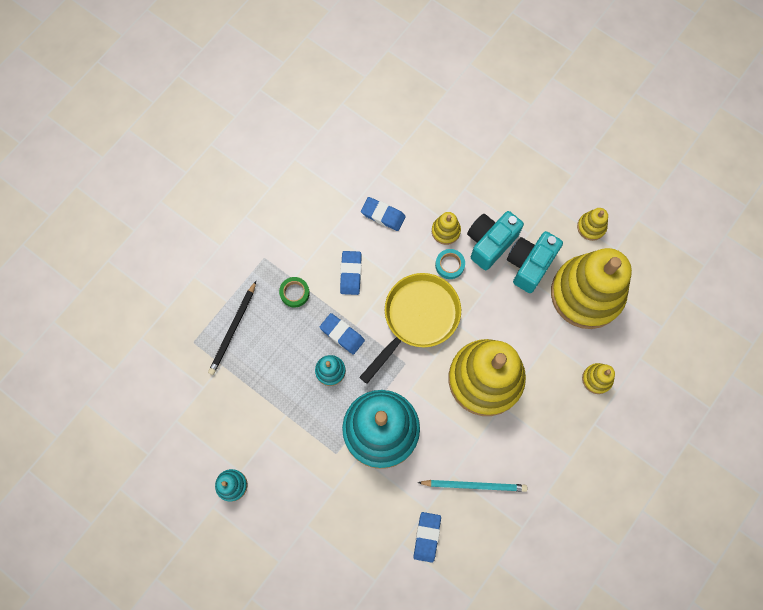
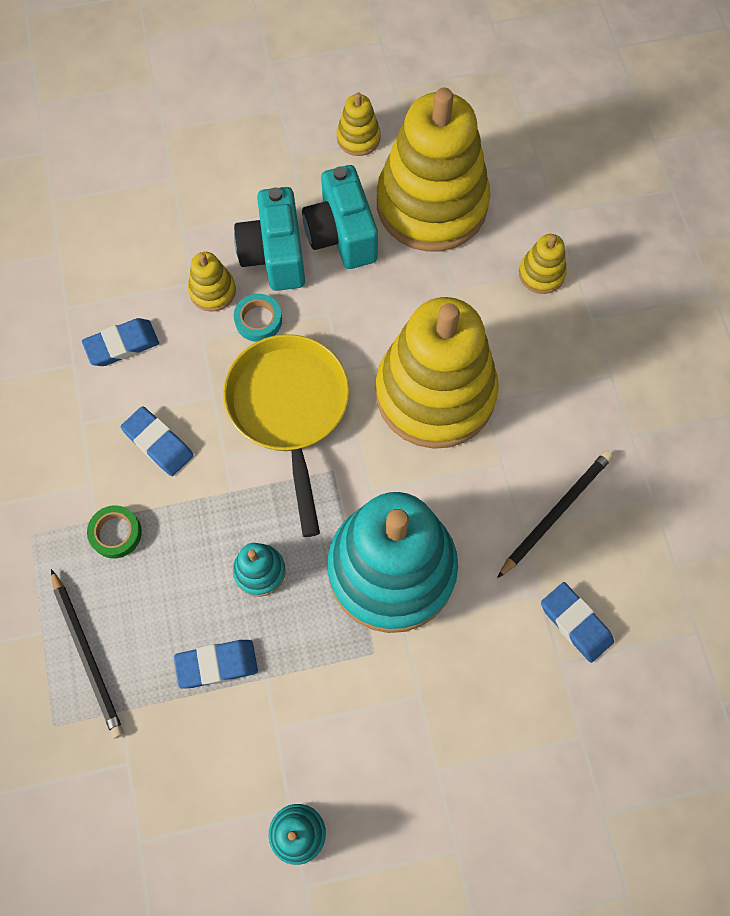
camera: 50 degrees left, 5 degrees down
(342, 334) = (226, 517): blue eraser -> blue eraser (217, 664)
(474, 485) = (556, 512): turquoise pencil -> black pencil

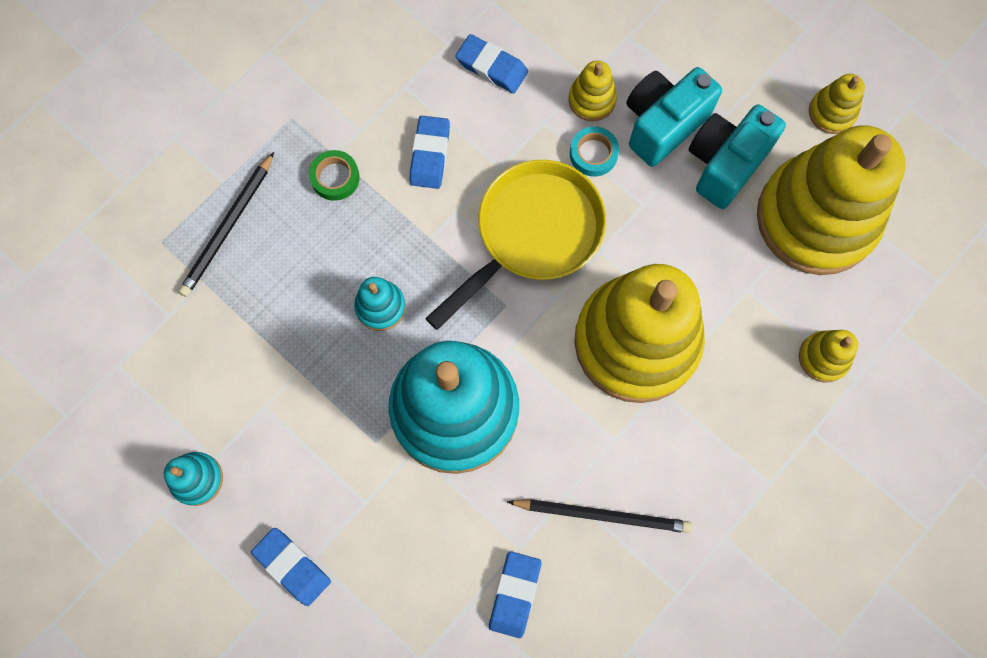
camera: 55 degrees right, 5 degrees up
(217, 664) = (285, 327): blue eraser -> blue eraser (292, 566)

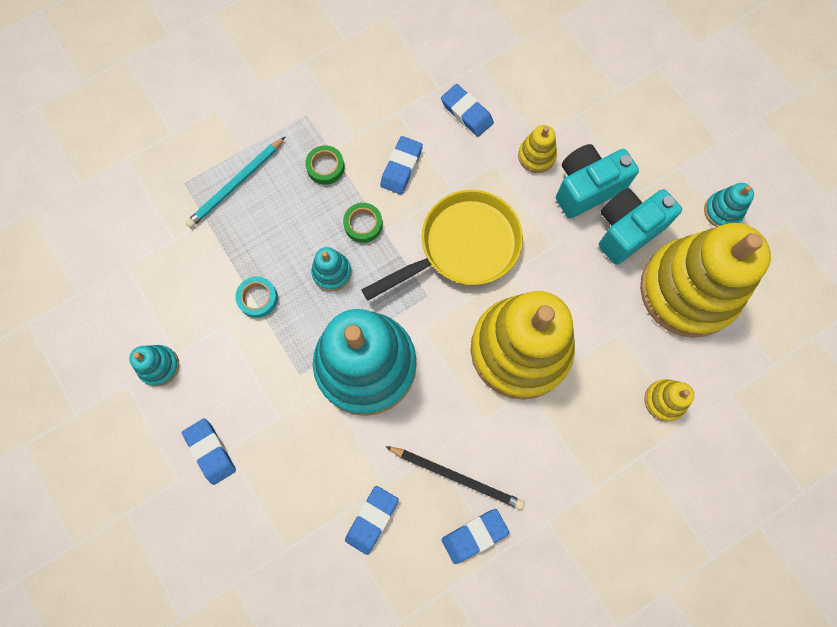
camera: 15 degrees right, 0 degrees up
(228, 227) = (236, 184): black pencil -> turquoise pencil
(402, 237) = (363, 224): none -> green tape
(593, 154) = (526, 197): turquoise tape -> turquoise tape (258, 298)
(643, 579) = (474, 535): none -> blue eraser
(832, 112) = (722, 211): yellow stacking toy -> turquoise stacking toy

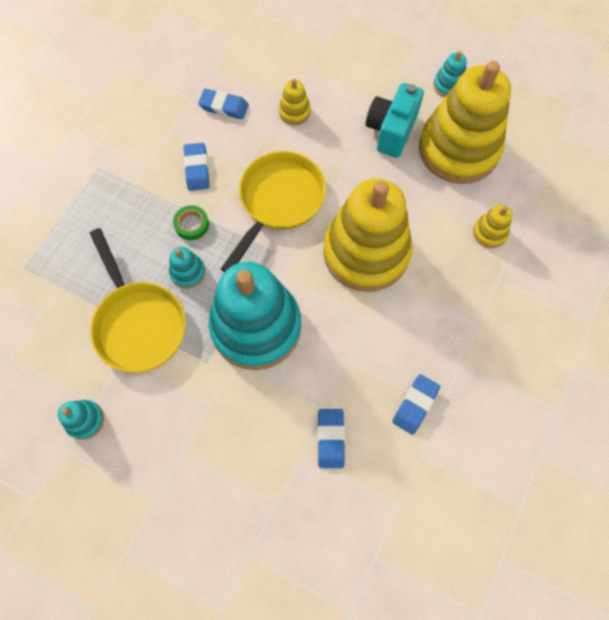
camera: 30 degrees left, 5 degrees down
(210, 451) = (168, 462): blue eraser -> none
(236, 184) = (69, 247): turquoise pencil -> none
(258, 298) = (138, 323): turquoise tape -> yellow pan
(325, 167) = (136, 198): green tape -> none
(457, 477) = (375, 370): black pencil -> none
(586, 188) = (344, 116): turquoise camera -> none

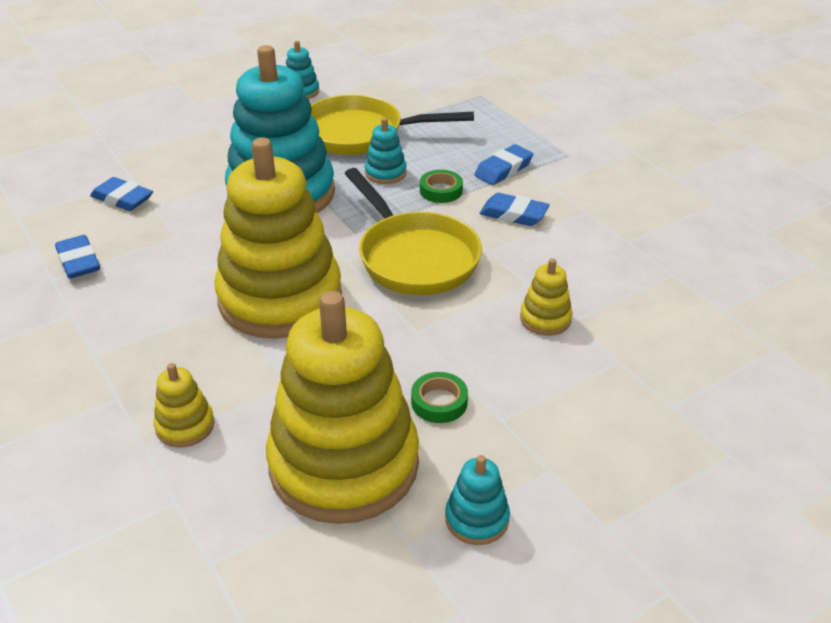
camera: 120 degrees right, 30 degrees down
(224, 107) = (597, 262): blue eraser -> blue eraser (503, 169)
(391, 131) = (439, 402): turquoise camera -> green tape

